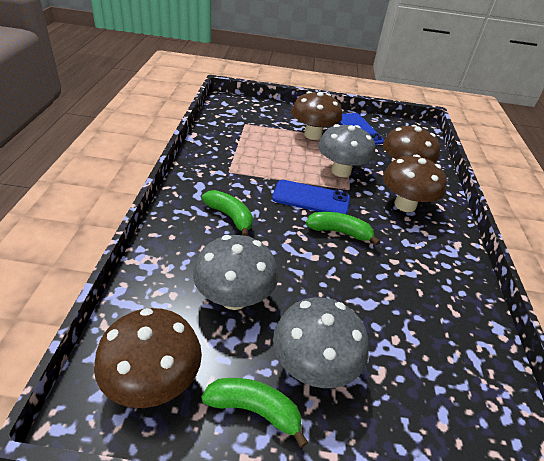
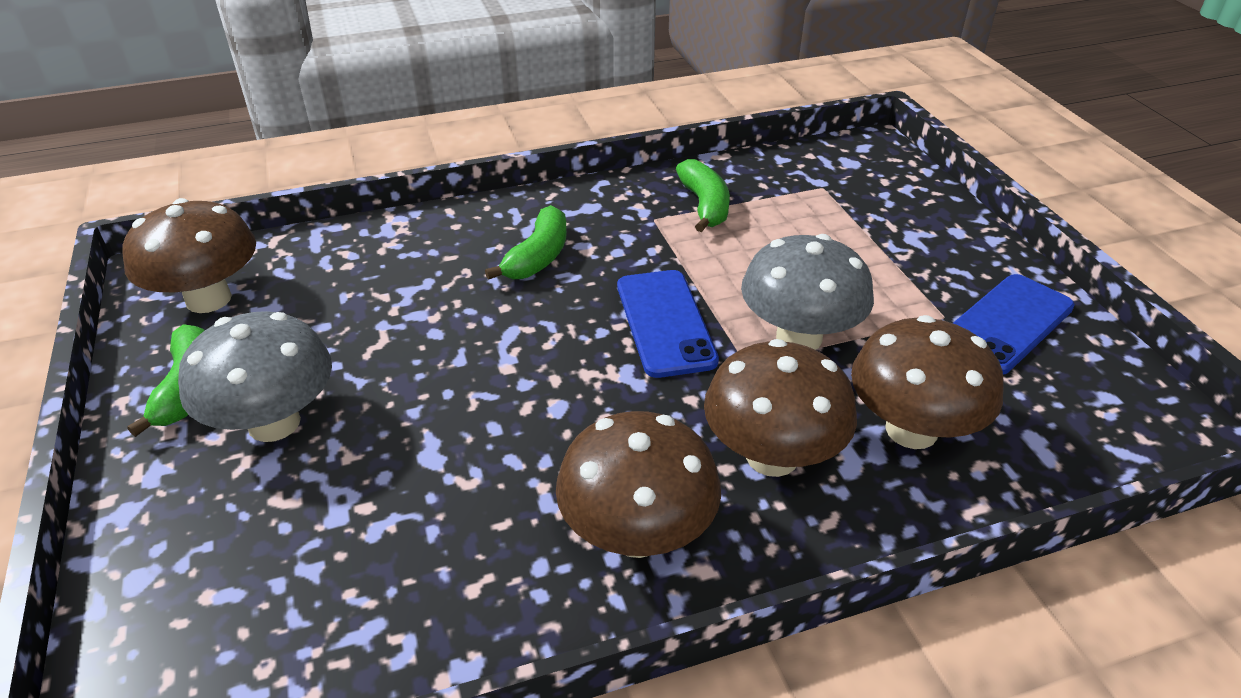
camera: 70 degrees right, 0 degrees up
(234, 298) = (368, 314): grey mushroom -> none
(313, 135) = (891, 269): brown mushroom -> brown mushroom (637, 534)
(339, 232) = (596, 380): green banana -> green banana (704, 205)

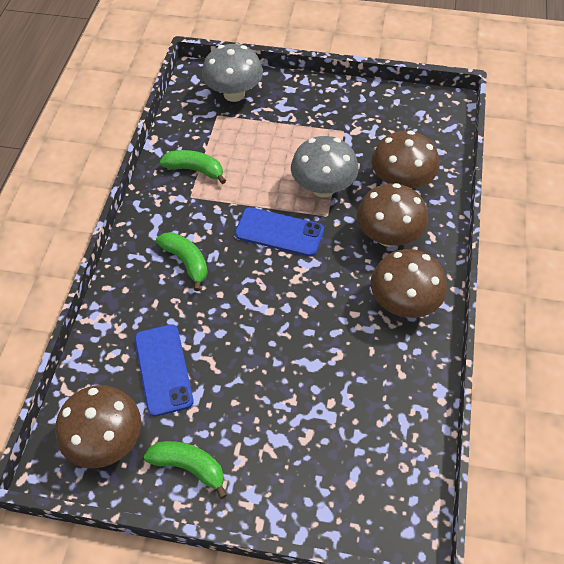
camera: 60 degrees left, 15 degrees up
(274, 423) = (246, 429): grey mushroom -> grey mushroom (234, 94)
(1007, 324) = (361, 114): blue phone -> blue phone (163, 369)

